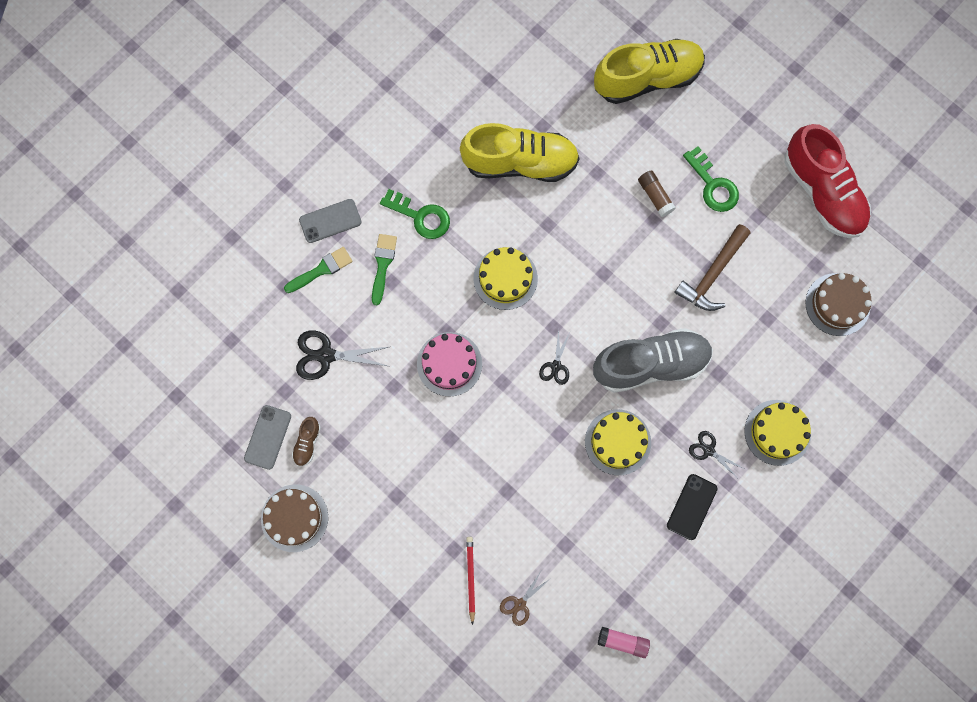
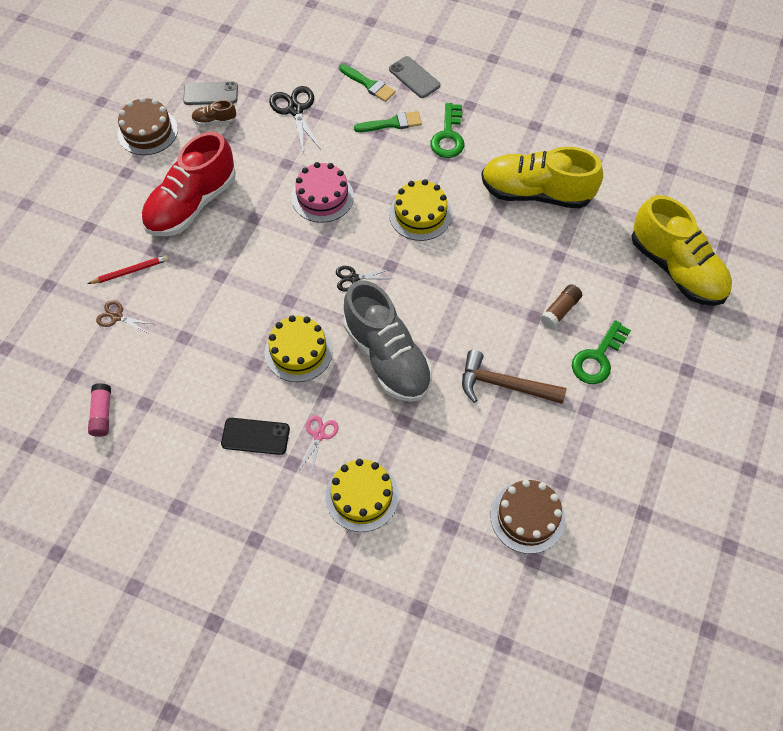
camera: 70 degrees right, 15 degrees down
(520, 162) = (536, 193): yellow shoe -> yellow shoe turned 120 degrees clockwise
(708, 450) = (319, 435): black scissors -> pink scissors
(822, 192) = (645, 465): red shoe -> red shoe (192, 204)

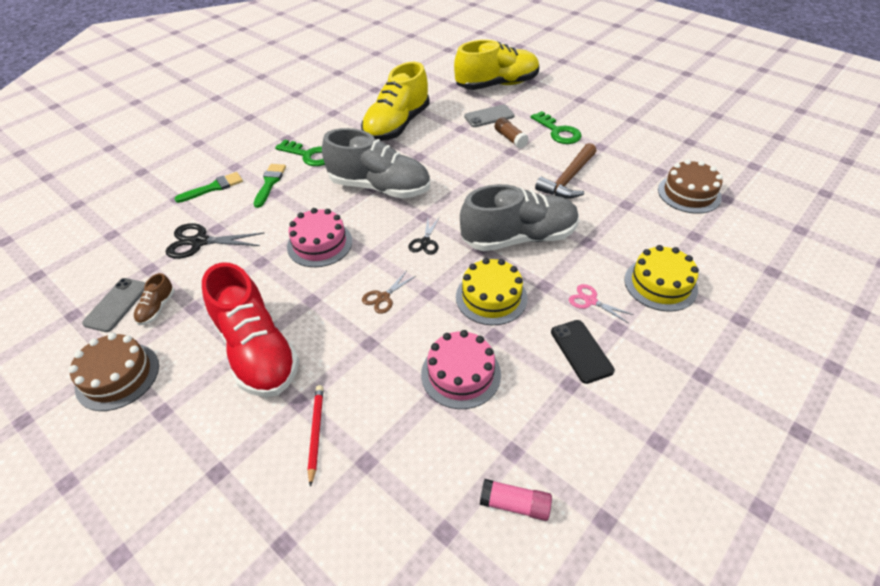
camera: 70 degrees left, 15 degrees down
(117, 317) = (376, 461): brown scissors -> brown scissors (383, 297)
(207, 349) = (461, 374): none -> pink cake
(255, 436) = (581, 351): black phone -> black phone turned 45 degrees counterclockwise
(414, 77) = (230, 160): grey phone -> grey phone (489, 116)
(420, 214) = (379, 187): yellow cake -> grey shoe

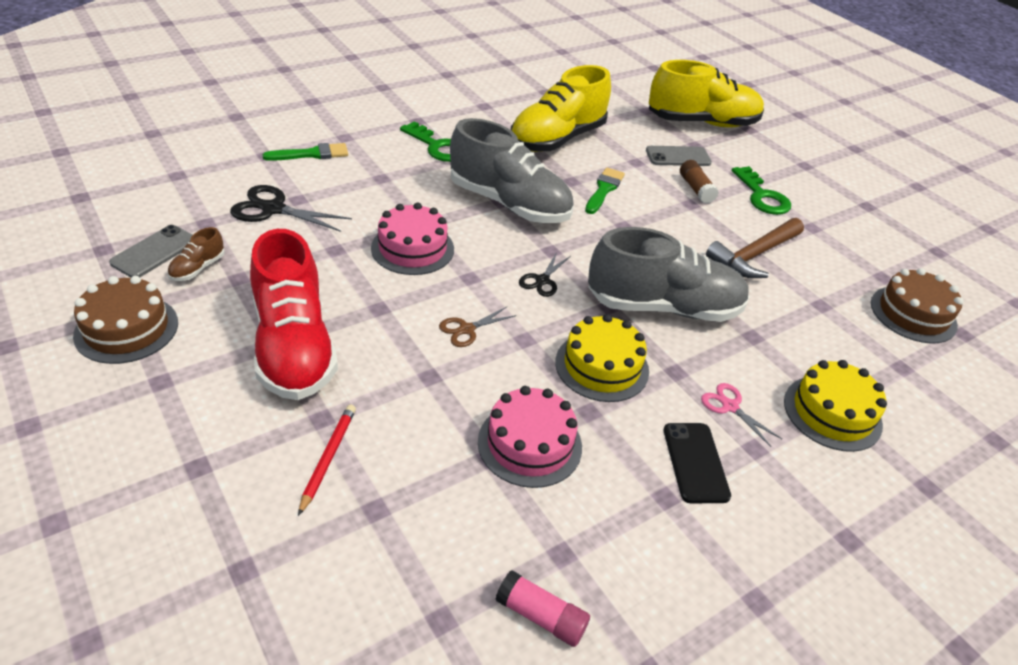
camera: 10 degrees right, 5 degrees down
(270, 183) = (379, 165): green brush -> green brush (604, 189)

